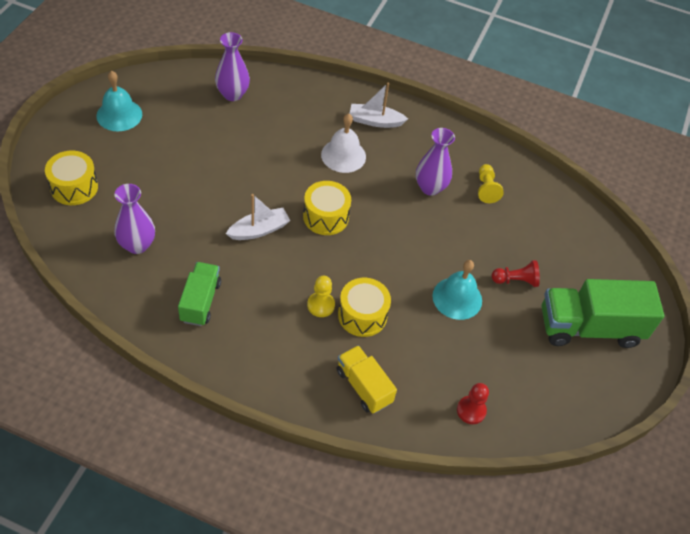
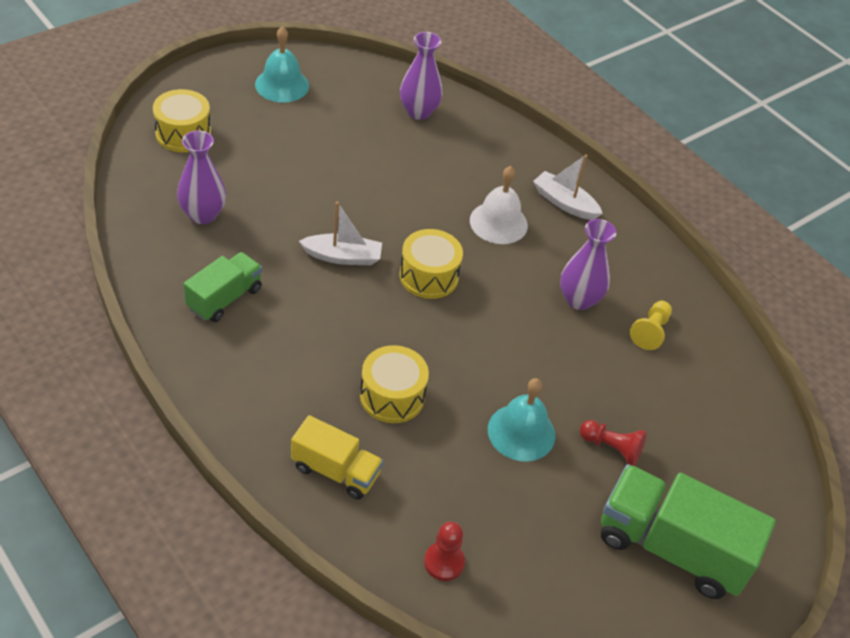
camera: 30 degrees right, 5 degrees down
(321, 305) = (352, 363): yellow pawn -> none
(363, 386) = (335, 471): yellow truck -> yellow truck turned 120 degrees clockwise

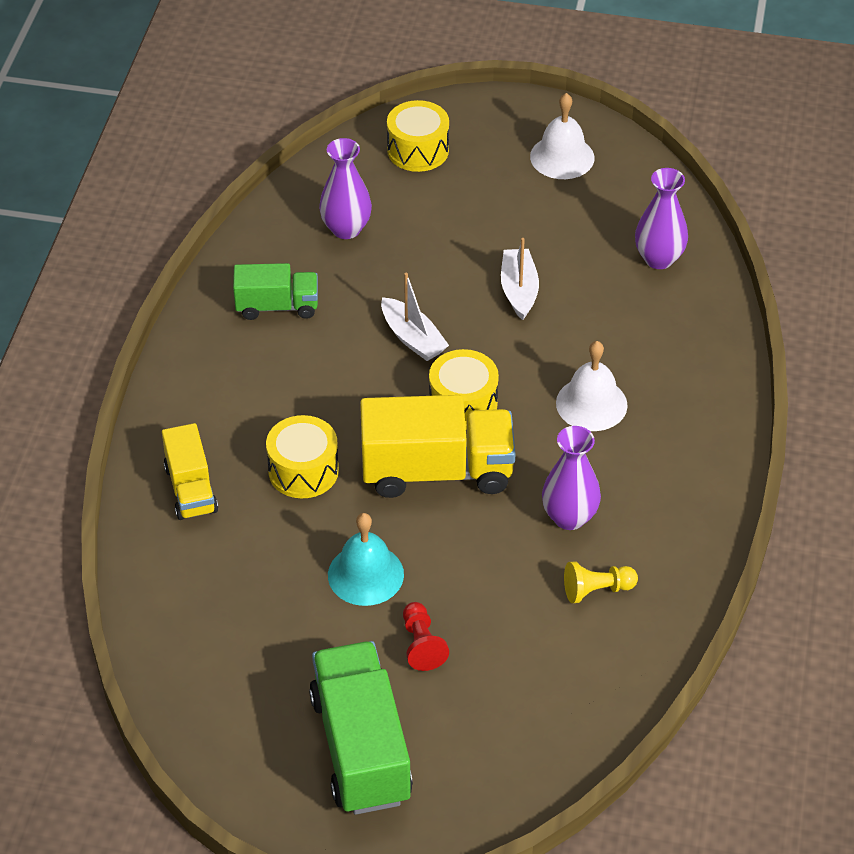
camera: 55 degrees right, 0 degrees up
(282, 85) = (562, 157): turquoise bell -> white bell
(444, 562) = (180, 610): red pawn -> none
(471, 330) = (437, 471): none -> yellow truck
(564, 203) = (682, 430): white boat -> white boat (519, 290)

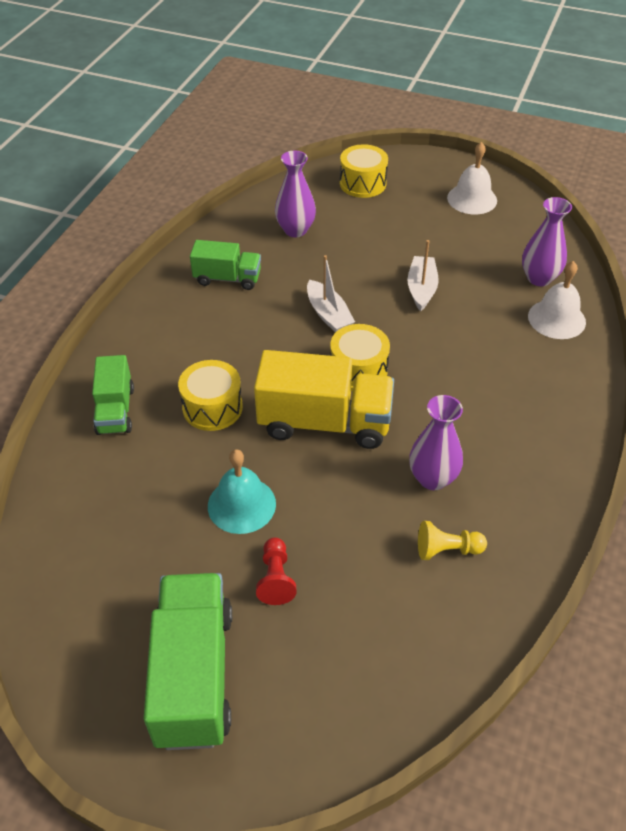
camera: 10 degrees right, 0 degrees up
(191, 489) = (115, 410): yellow truck -> green truck
(591, 404) = (467, 384): white bell -> white bell (556, 319)

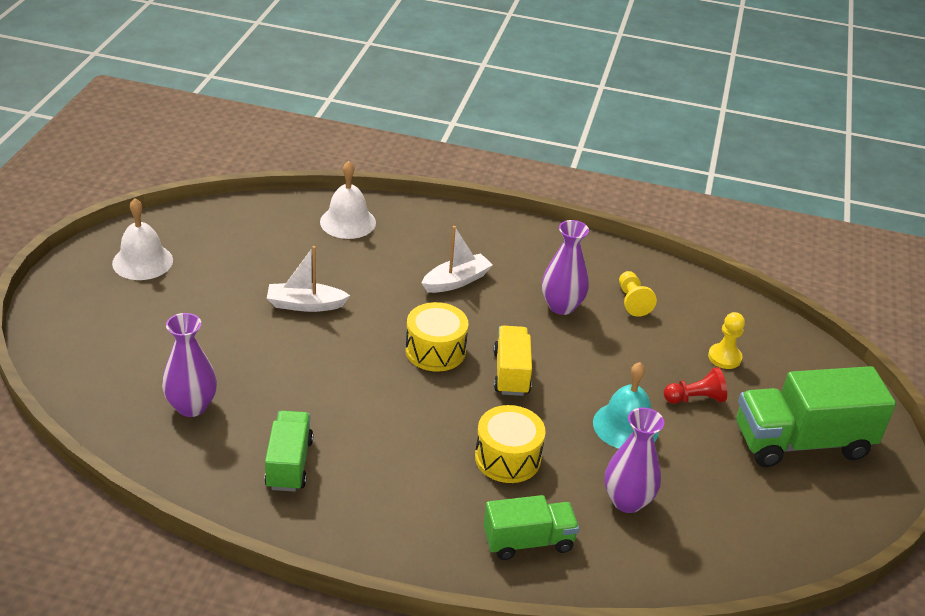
camera: 100 degrees left, 10 degrees down
(324, 422) = (511, 373): yellow truck -> yellow truck, size x0.59
(328, 314) = (351, 374): white boat -> white boat (456, 281)
(344, 628) = (724, 357): none -> yellow pawn
(362, 183) = (95, 348): yellow drum -> none
(539, 278) = (287, 227): purple vase -> purple vase (627, 501)

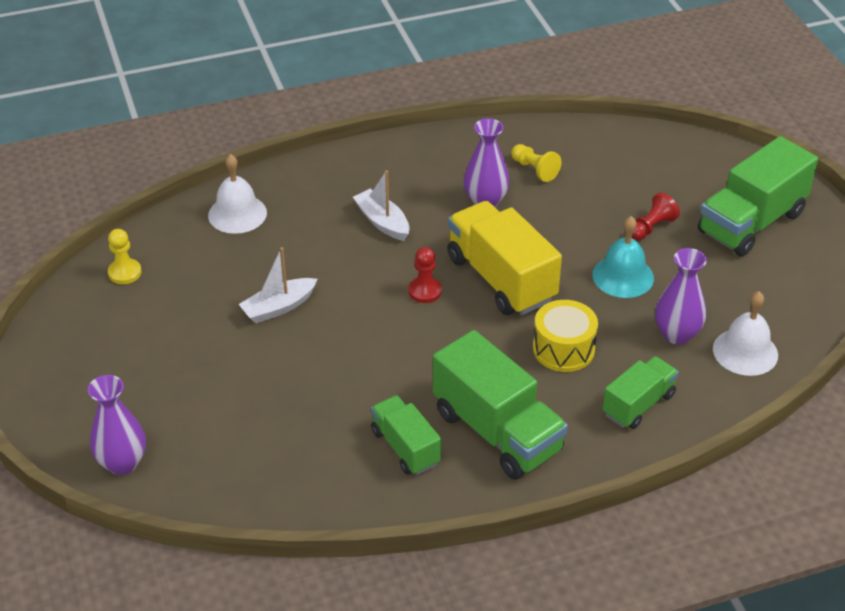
camera: 30 degrees left, 5 degrees up
(142, 261) = (91, 343): white bell -> white bell (745, 351)
(191, 406) = (276, 446): purple vase -> purple vase (122, 463)
(378, 494) = (497, 431): none -> green truck
(435, 351) = (425, 291): yellow drum -> red pawn
(456, 281) = (382, 222): white boat -> white boat turned 60 degrees counterclockwise
(511, 373) = (501, 279): yellow truck -> yellow truck, size x1.70
(724, 357) = (642, 183): yellow pawn -> yellow pawn (125, 273)

